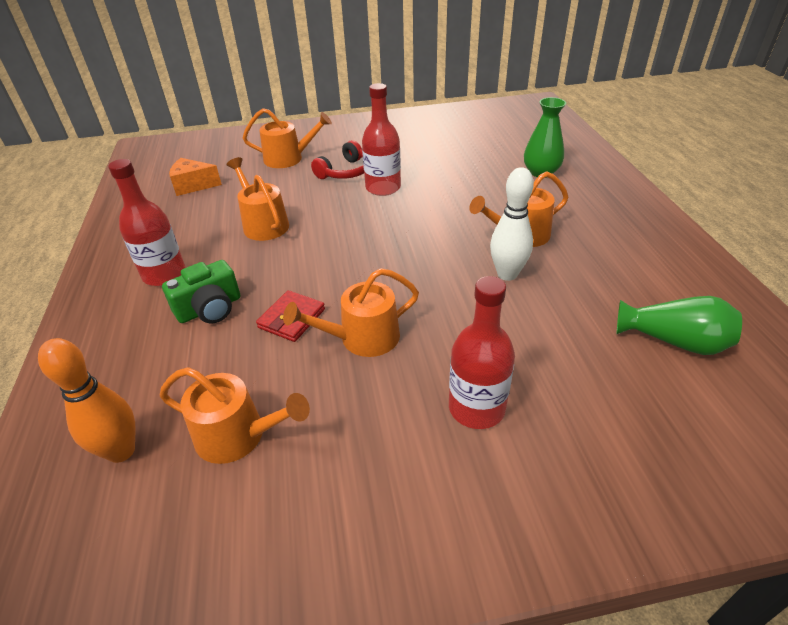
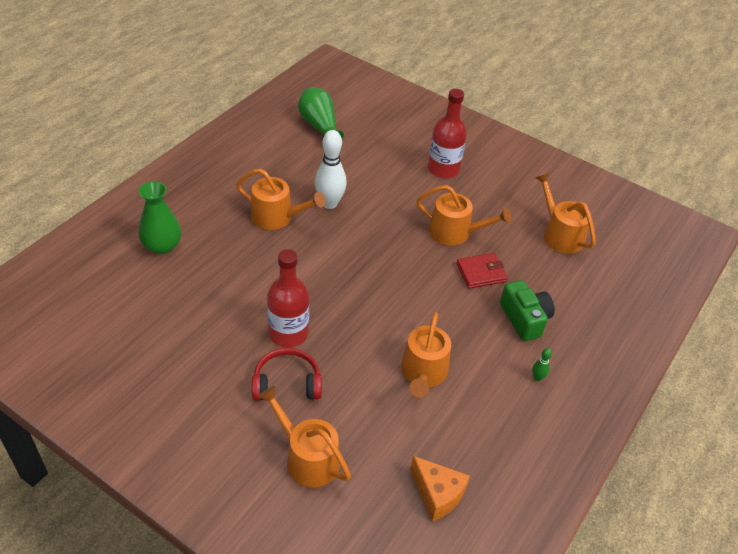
camera: 140 degrees left, 5 degrees up
(121, 451) = (620, 267): orange bowling pin -> none
(164, 274) = (537, 378): red bottle -> green bowling pin
(210, 309) = (525, 319): green camera -> green camera turned 60 degrees clockwise

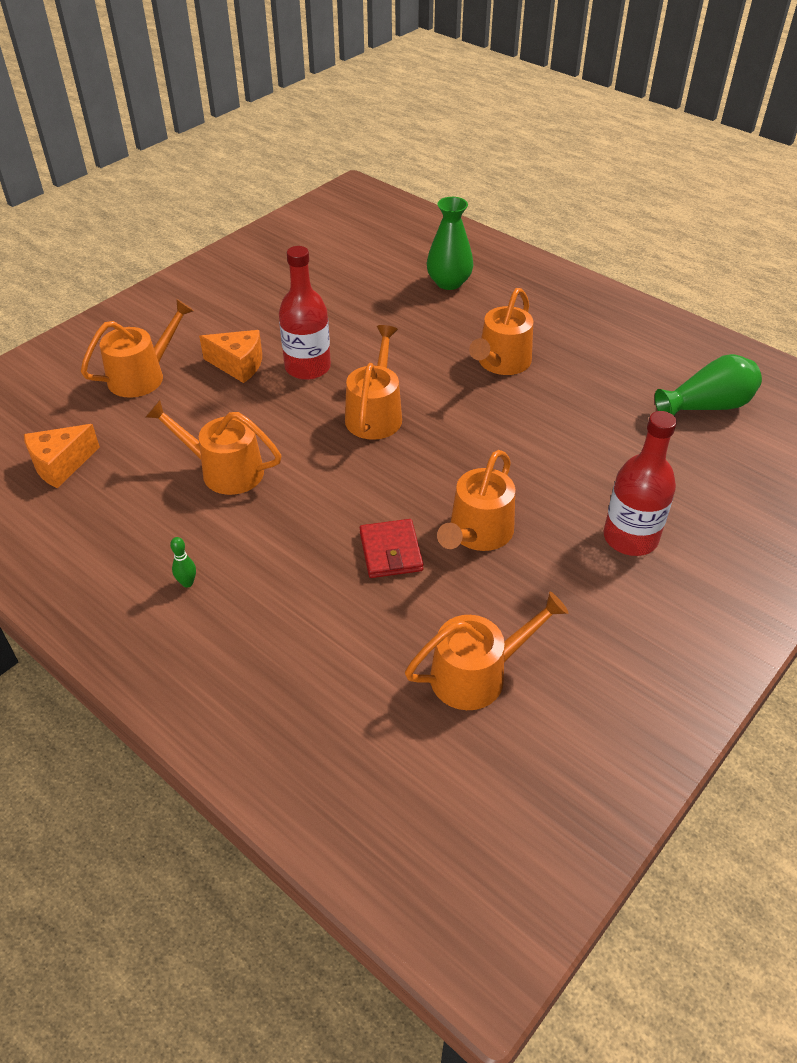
camera: 100 degrees right, 0 degrees up
(287, 383) = (238, 365): red headphones -> orange cheese
(329, 203) = (532, 408): white bowling pin -> none
(345, 287) = (375, 414): none -> orange watering can
(525, 319) = (294, 588): green camera -> none

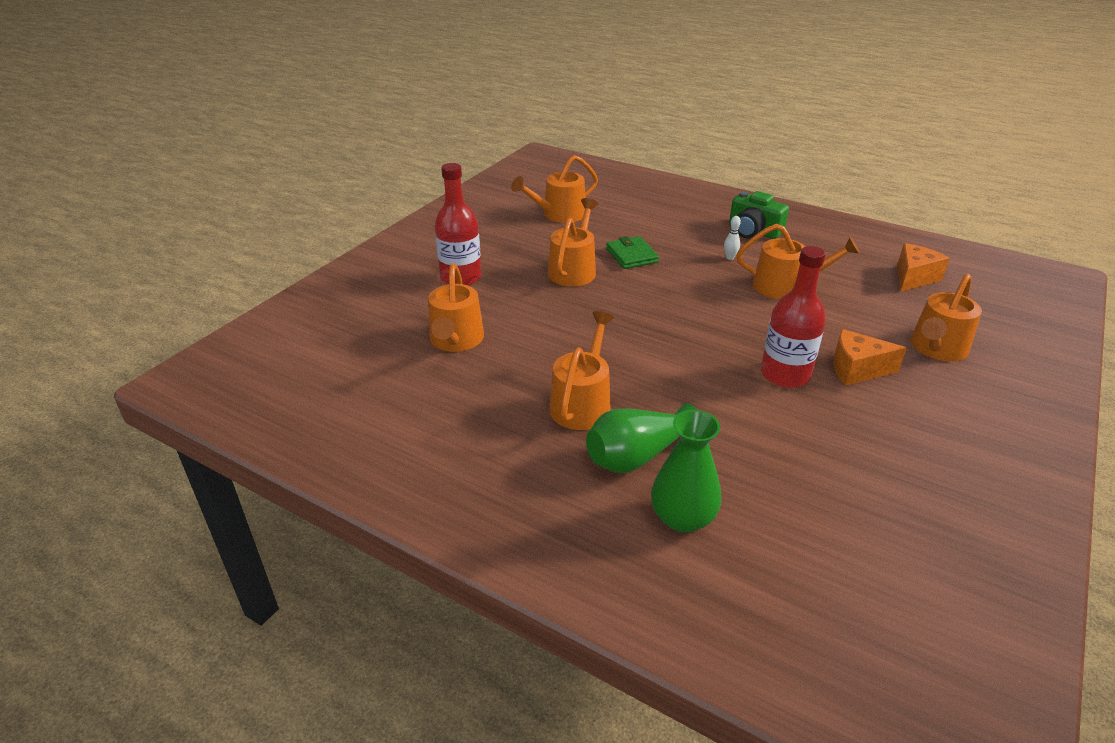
camera: 170 degrees right, 10 degrees down
(187, 583) = (753, 231): green bowling pin -> green camera
(259, 530) = (730, 257): none -> white bowling pin
(375, 414) = (690, 338): orange watering can -> orange watering can (456, 340)
(390, 551) = (631, 255): red wallet -> green wallet
(707, 406) = (364, 380): green vase -> green vase (637, 456)

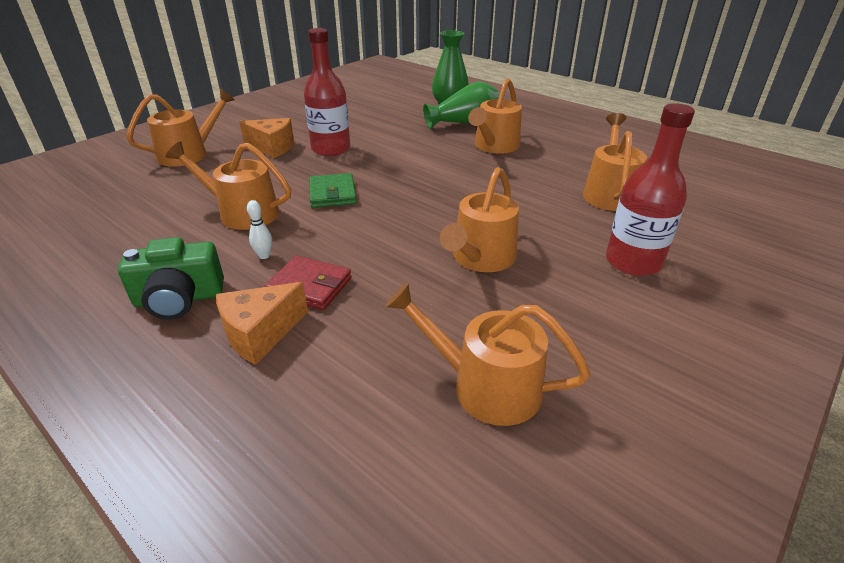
camera: 170 degrees left, 0 degrees up
(559, 214) = (486, 386): orange watering can -> orange watering can turned 135 degrees counterclockwise
(631, 255) = (393, 273): green wallet -> green wallet (332, 194)
(681, 244) = (310, 286): none -> red wallet
(753, 231) = (179, 299): green camera -> green camera turned 120 degrees clockwise
(913, 278) = (92, 209): orange cheese -> orange cheese (260, 334)

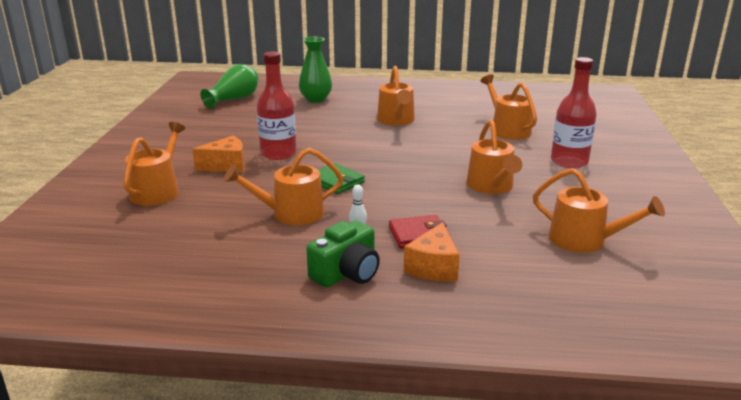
camera: 35 degrees left, 10 degrees down
(464, 123) = (350, 110): green vase -> green vase (234, 99)
(486, 386) = (584, 240): orange watering can -> orange watering can turned 135 degrees counterclockwise

